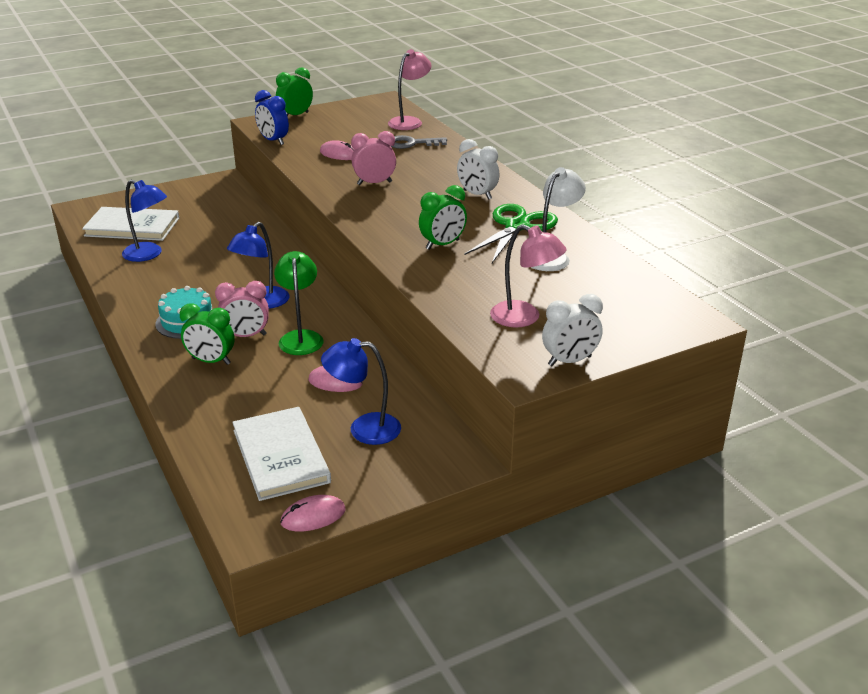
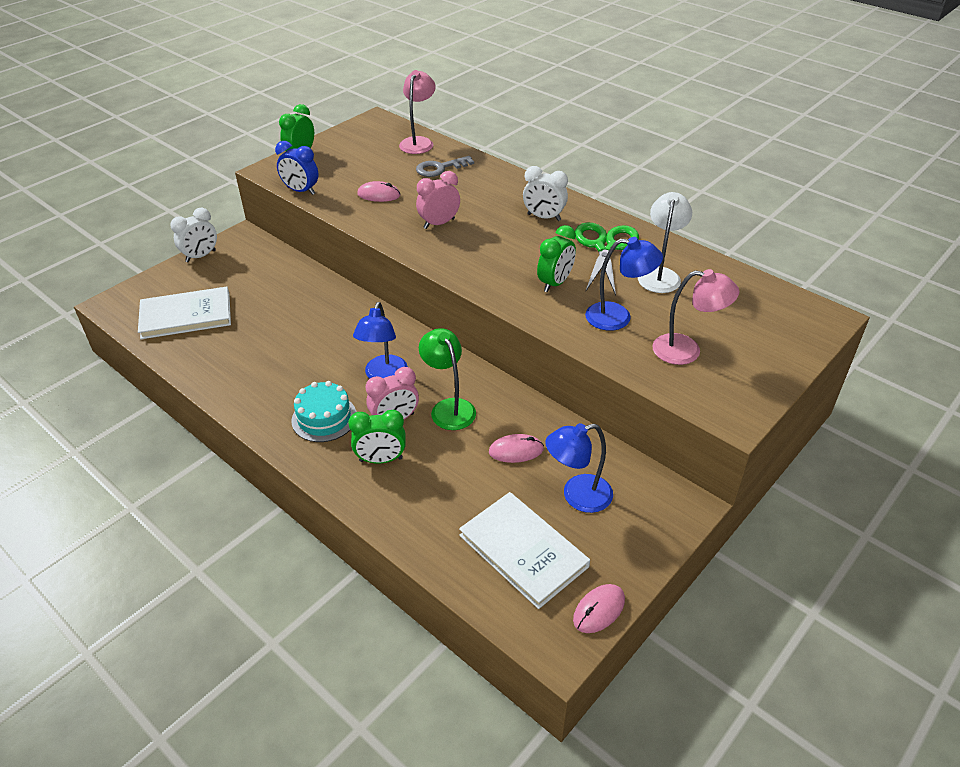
camera: 20 degrees left, 10 degrees up
(149, 254) = (227, 346): blue lamp -> blue lamp (618, 317)
(569, 361) = (758, 389): white clock -> white clock (201, 256)

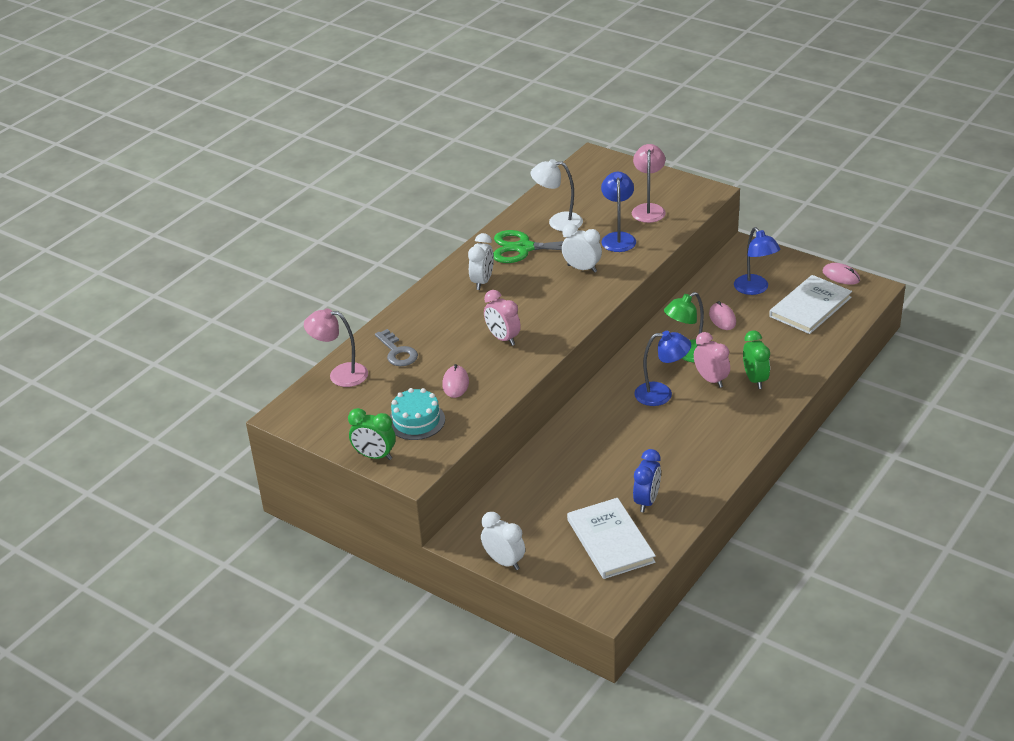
camera: 95 degrees left, 5 degrees down
(301, 191) = (455, 438): blue clock -> blue clock (647, 501)
(324, 418) = (721, 417): turquoise cake -> turquoise cake (416, 421)
(555, 283) = (582, 268): green clock -> white clock

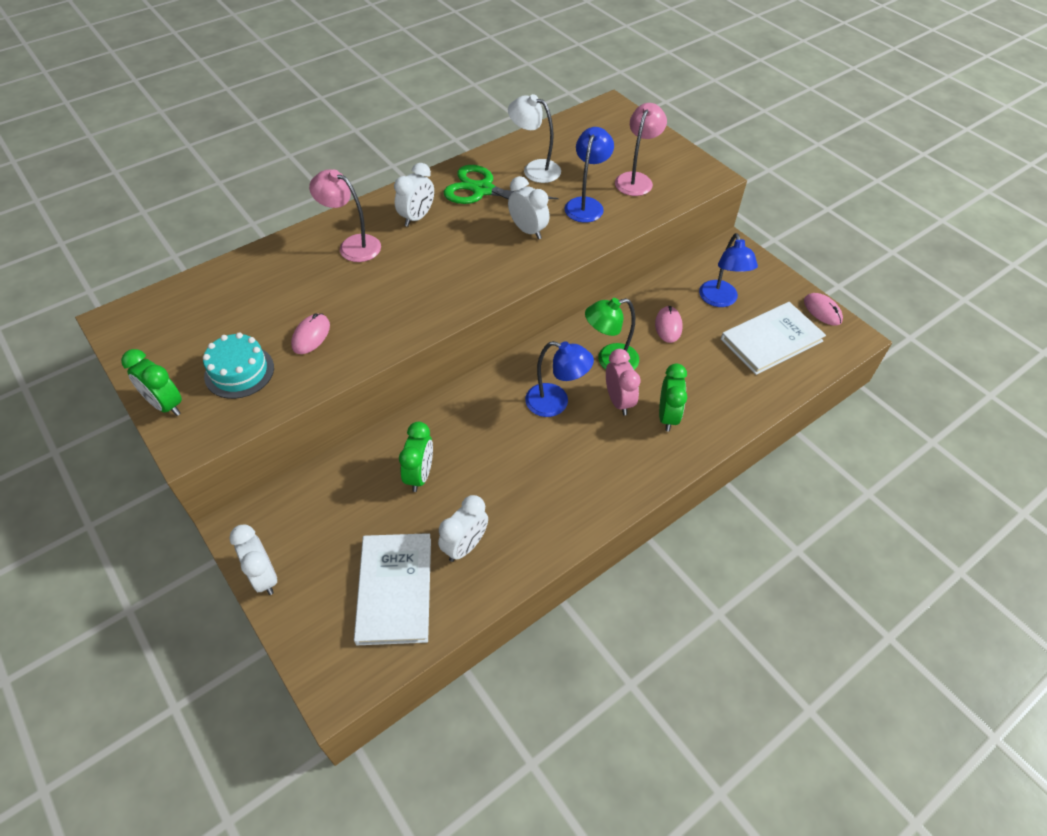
camera: 15 degrees right, 15 degrees up
(340, 374) = (205, 287): pink lamp -> pink lamp (352, 245)
(397, 352) = (279, 277): grey key -> none
(503, 338) = (395, 293): pink clock -> none
(582, 469) = (420, 475): none -> green clock
(647, 501) = (465, 546): blue clock -> white clock

